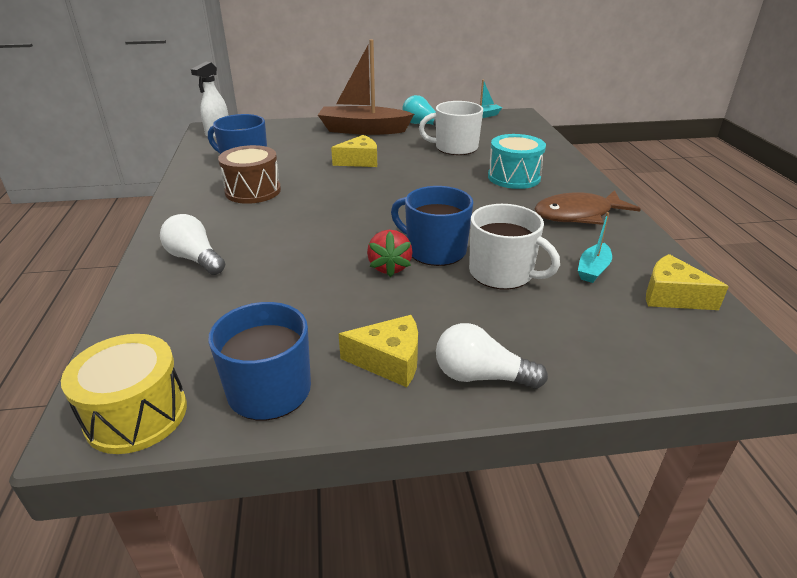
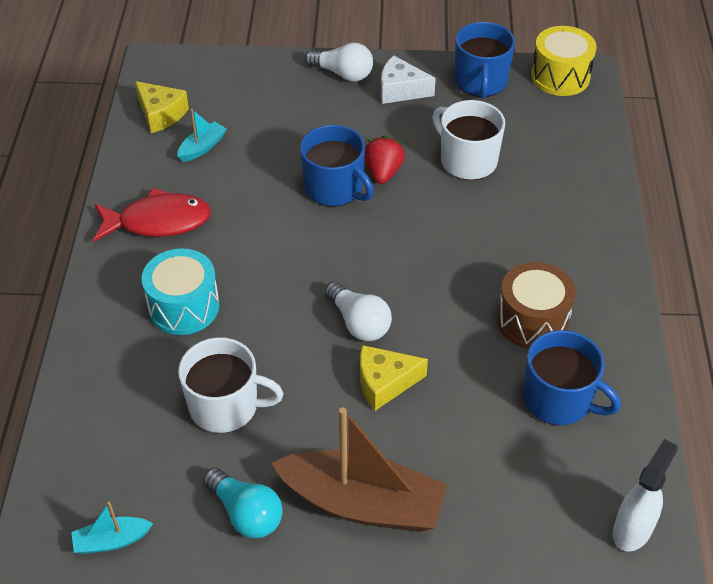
camera: 170 degrees left, 15 degrees up
(195, 259) = (568, 206): white light bulb -> white light bulb (359, 323)
(389, 361) = (400, 90): yellow cheese -> white cheese
(502, 273) = (284, 153): white mug -> white mug (467, 160)
(578, 215) = (158, 222): brown fish -> red fish

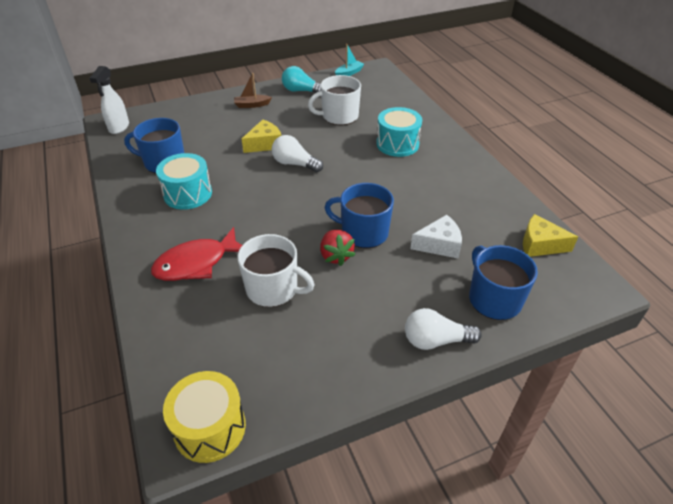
camera: 155 degrees right, 5 degrees down
(158, 222) = (457, 177): red fish -> red fish (196, 263)
(202, 147) = (482, 230): turquoise boat -> none
(362, 503) = (252, 105): brown boat -> brown boat, size x0.45
(400, 90) = (369, 341): white cheese -> white cheese (439, 245)
(481, 82) = (295, 384): blue mug -> blue mug (494, 299)
(532, 321) = (188, 194): brown drum -> turquoise drum

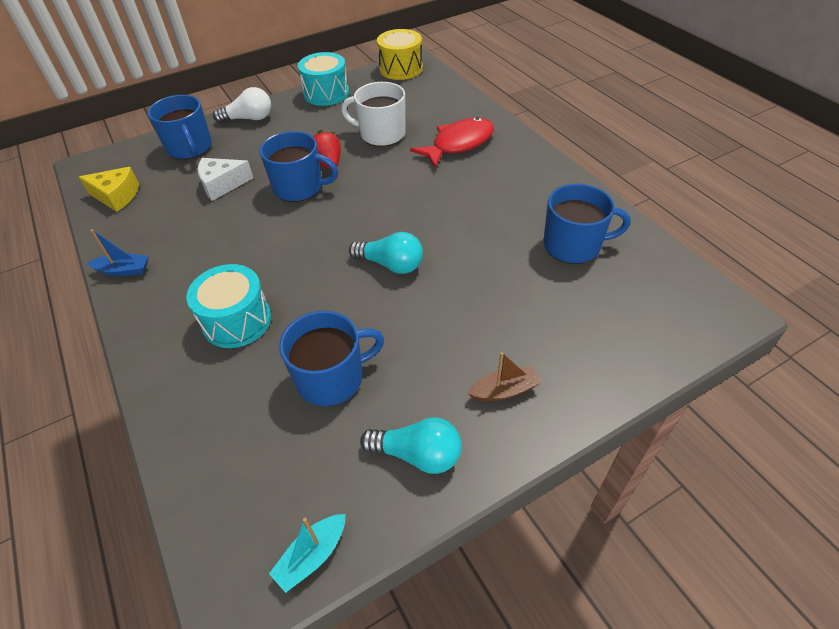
camera: 175 degrees right, 5 degrees up
(119, 127) = (698, 301): white spray bottle -> none
(188, 194) = (510, 206): turquoise drum -> turquoise drum (326, 93)
(264, 144) = (445, 295): yellow cheese -> none
(294, 164) = (391, 264): white light bulb -> turquoise light bulb
(339, 116) = (332, 378): white mug -> blue mug
(491, 180) = (124, 270): none -> blue boat

